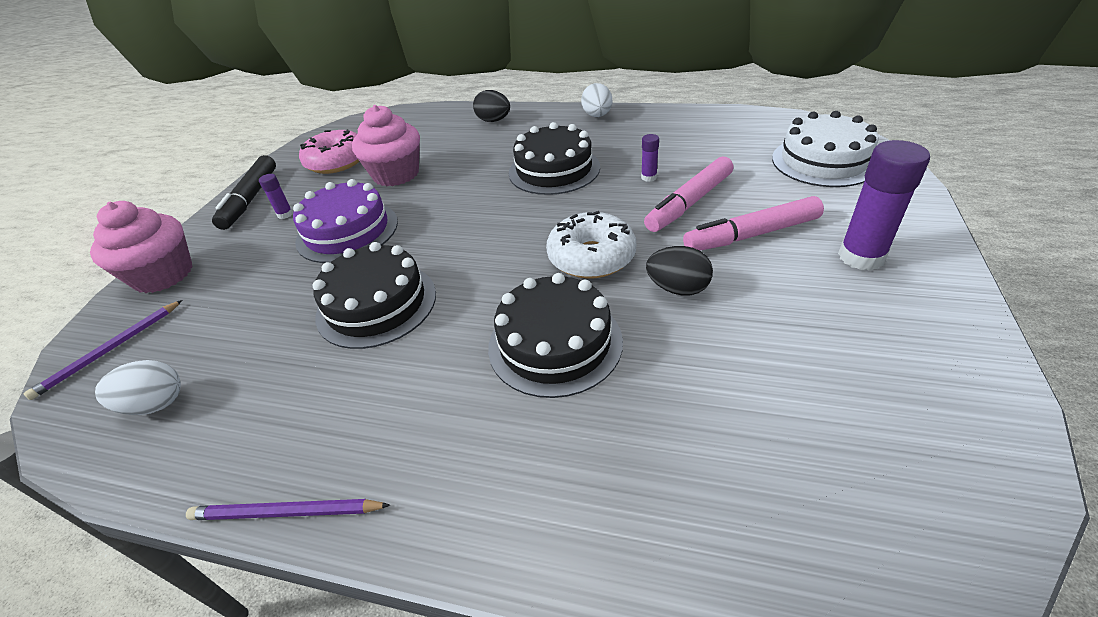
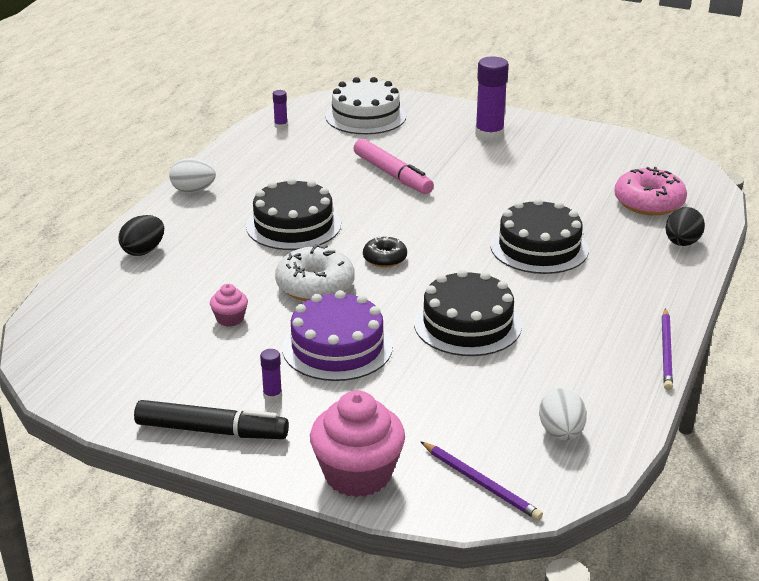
camera: 85 degrees left, 10 degrees down
(337, 162) = (158, 366): pink donut -> pink donut (649, 202)
(396, 174) = (230, 319): pink cupcake -> pink cupcake, size x0.48
(503, 229) = (385, 258): none -> black donut
(591, 257) = (446, 223): white donut -> white donut (315, 285)
(649, 177) = (341, 184): purple glue stick -> purple glue stick (281, 126)
(677, 288) = (497, 197): black egg -> black egg (682, 243)
(751, 235) = (448, 161): pink marker -> none

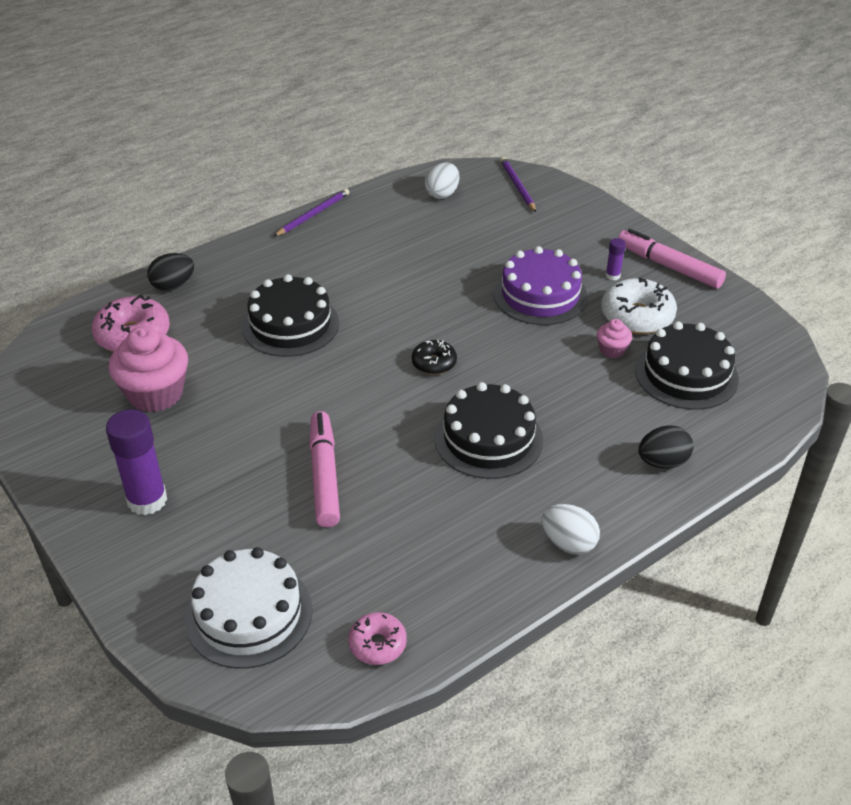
camera: 150 degrees left, 10 degrees up
(211, 431) = (668, 266): black marker -> pink marker
(281, 126) = (377, 644): purple glue stick -> pink donut
(315, 285) = (518, 357): white donut -> white donut (637, 316)
(358, 474) = (587, 212): pink cupcake -> pink cupcake (155, 393)
(467, 324) = (425, 279): black cake -> black cake (686, 374)

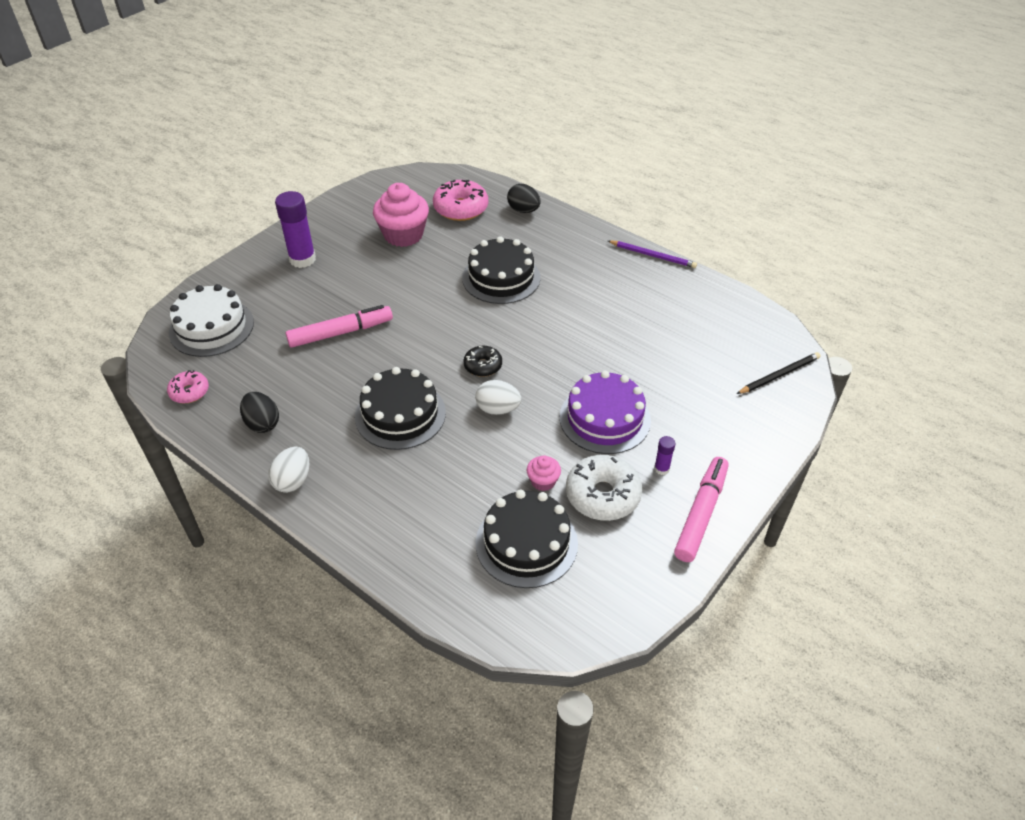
camera: 75 degrees right, 5 degrees up
(442, 194) = (732, 325): white egg -> white egg (498, 409)
(517, 186) = (779, 375): purple pencil -> black pencil
(662, 462) = (398, 534): black egg -> black egg (262, 423)

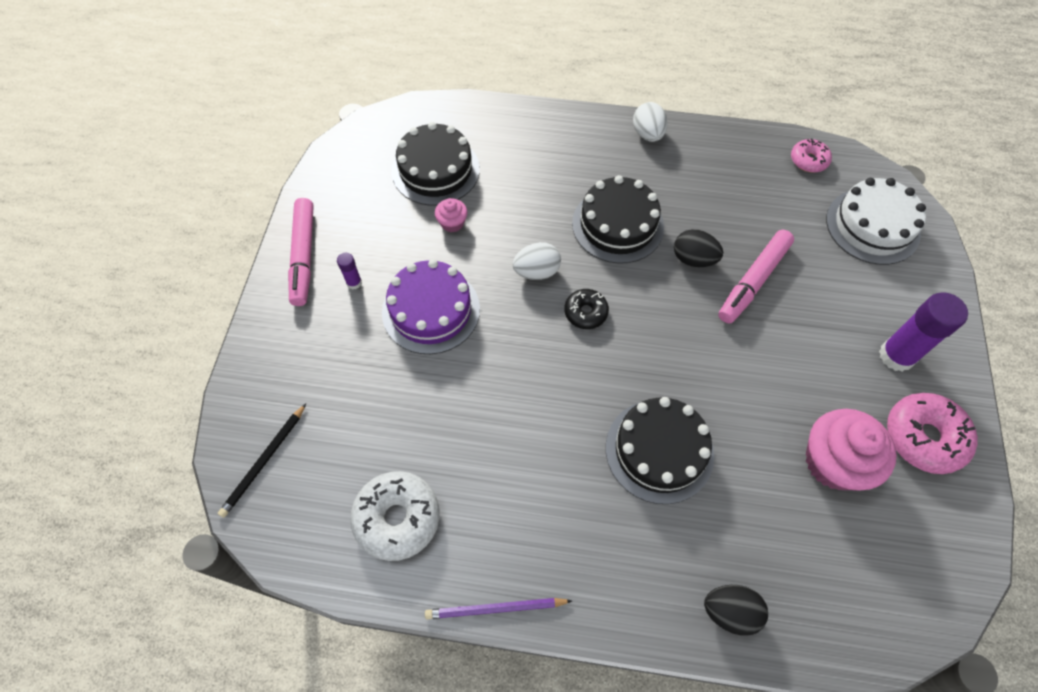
camera: 150 degrees right, 15 degrees up
(262, 423) = (720, 164): black egg -> black egg (693, 259)
(461, 208) = (814, 563): pink donut -> pink donut (923, 437)
(602, 495) = (395, 234): white donut -> white donut (397, 518)

